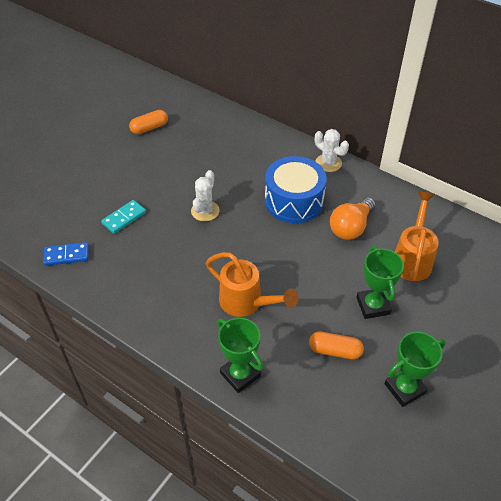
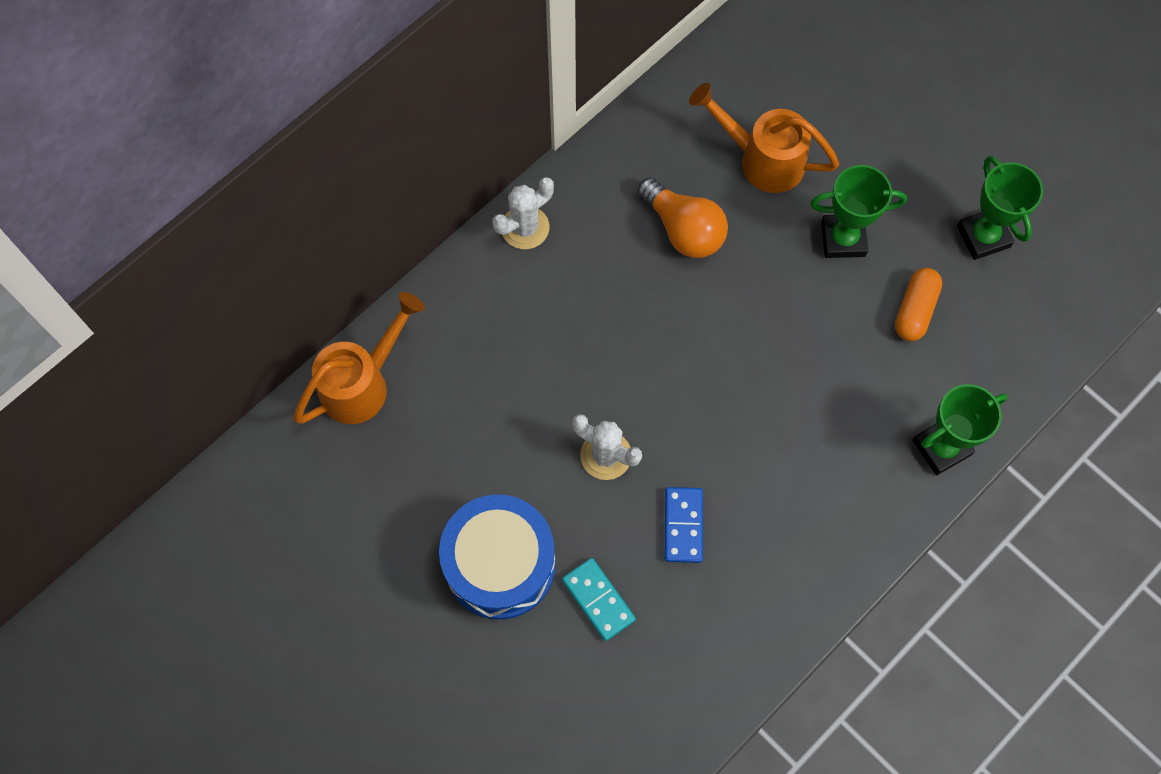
camera: 80 degrees left, 20 degrees up
(66, 255) = (672, 706): blue domino -> blue domino (683, 525)
(149, 128) = (353, 535): orange capsule -> none
(246, 303) = (814, 418): orange watering can -> orange watering can (362, 383)
(294, 201) = (608, 304): blue drum -> blue drum (500, 564)

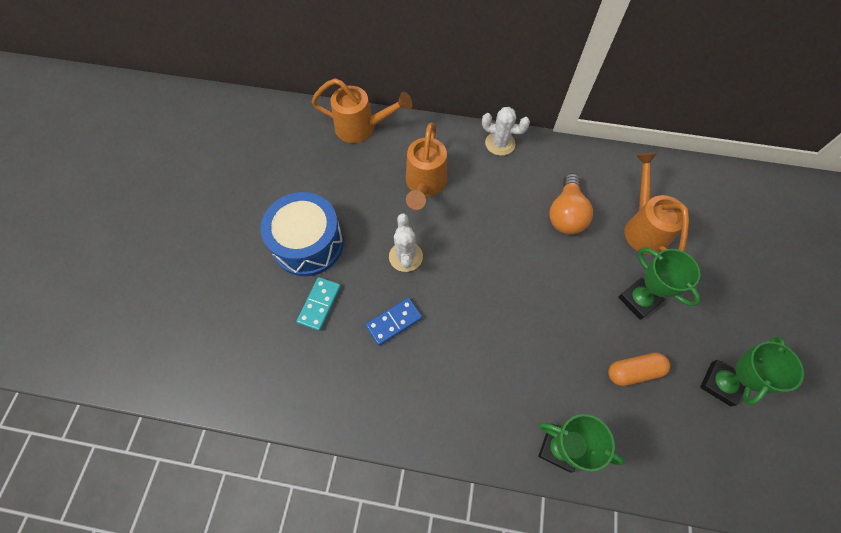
camera: 55 degrees right, 5 degrees down
(518, 363) = (425, 185): none -> orange watering can

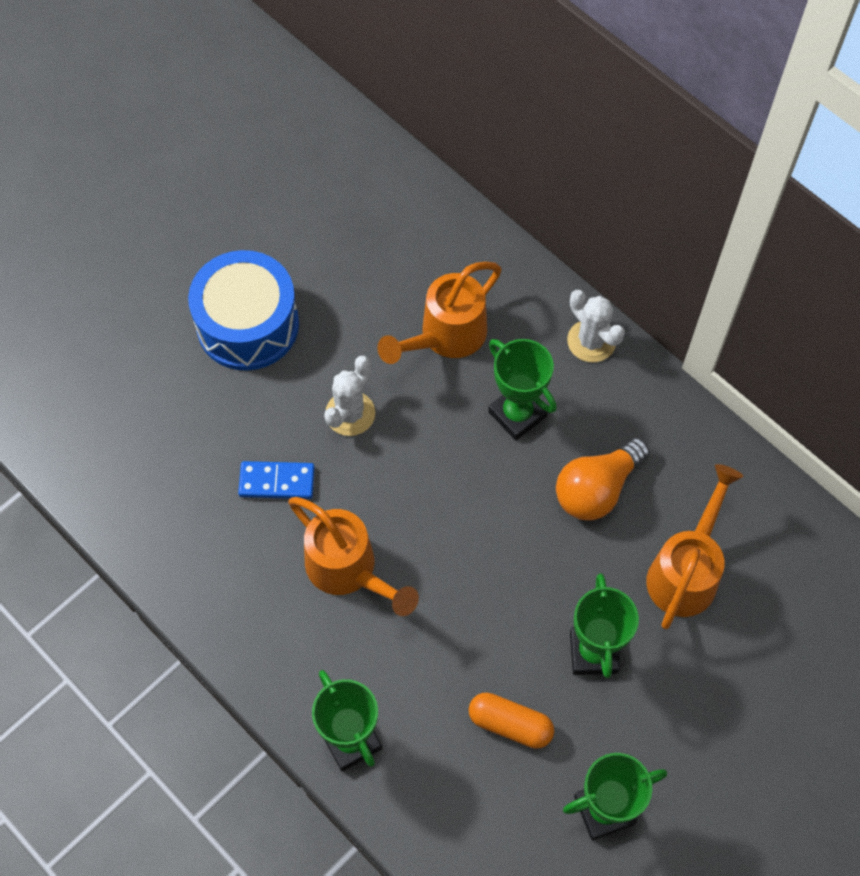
camera: 35 degrees right, 0 degrees up
(319, 304) = (209, 406): turquoise domino -> none
(361, 128) = (425, 209): orange watering can -> orange watering can (348, 570)
(494, 201) = (517, 414): none -> green trophy

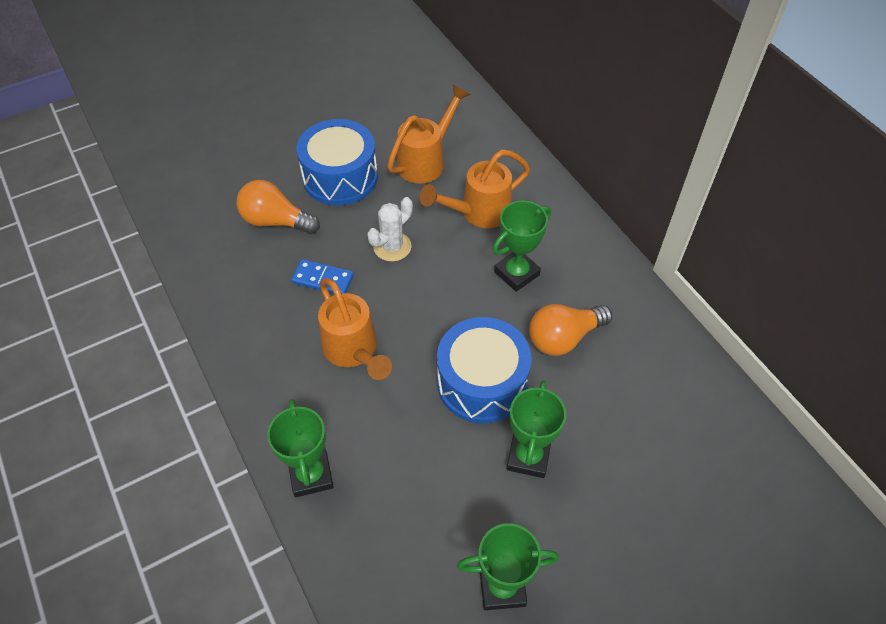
camera: 15 degrees right, 10 degrees down
(185, 412) = (276, 221): none -> orange light bulb
(510, 724) = (443, 496): orange capsule -> none
(515, 573) = (481, 382): none -> blue drum
(517, 414) = (516, 273): green trophy -> green trophy turned 75 degrees clockwise
(591, 341) = (587, 237): white cactus -> none
(686, 571) = (621, 414): orange watering can -> orange watering can (426, 161)

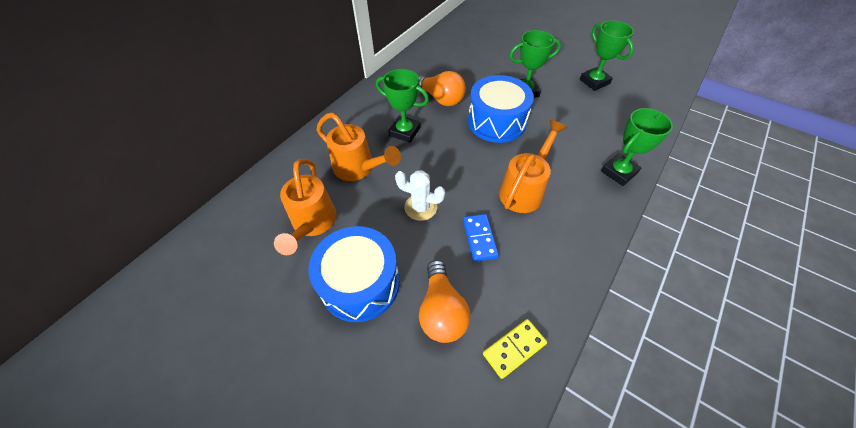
camera: 115 degrees left, 0 degrees up
(209, 255) = (514, 349): none -> yellow domino
(426, 161) = (312, 224): orange watering can -> orange watering can turned 105 degrees counterclockwise

